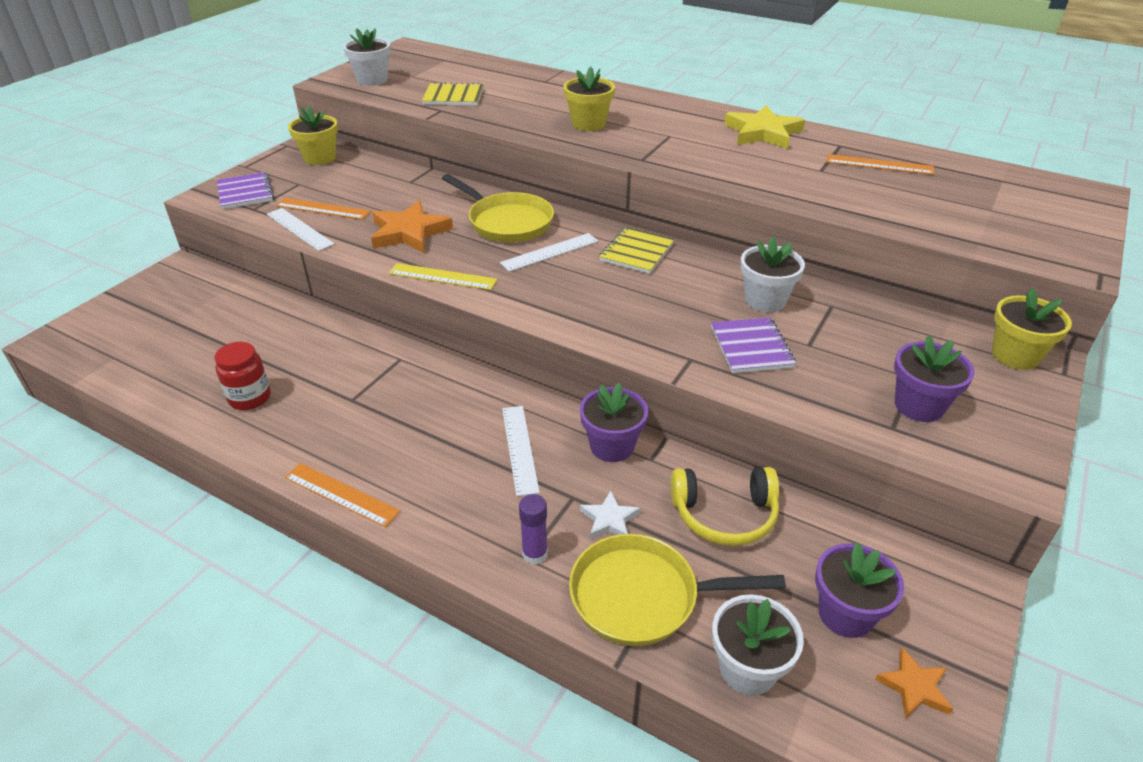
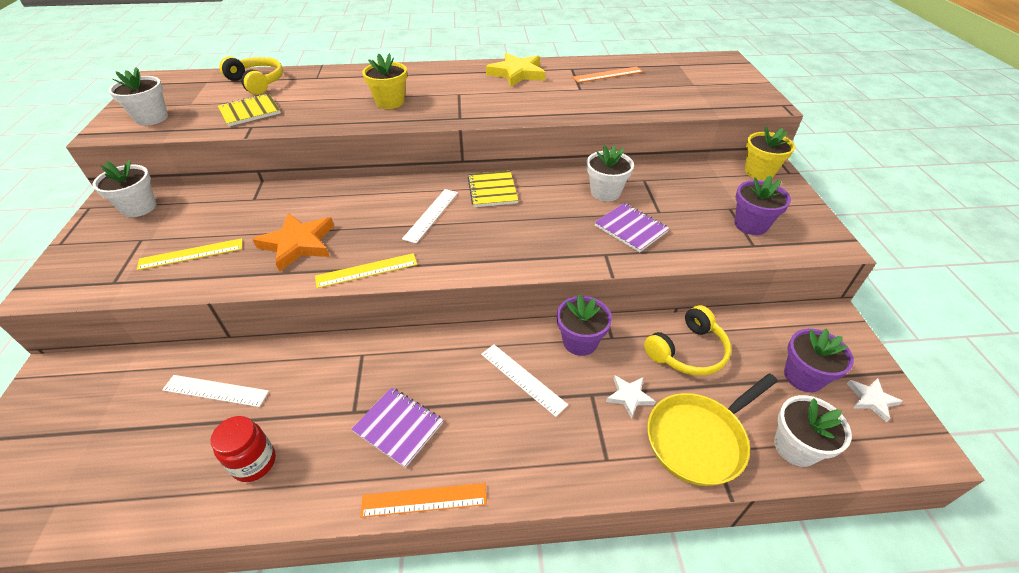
camera: 35 degrees left, 5 degrees up
(245, 192) = (87, 269): purple notebook -> purple notebook (398, 427)
(299, 229) = (186, 282): white ruler -> white ruler (215, 391)
(320, 158) = (139, 207): yellow flower pot -> white flower pot
(323, 209) = (191, 254): orange ruler -> yellow ruler
(486, 72) = (257, 82): none -> yellow headphones
(507, 222) = (373, 203): yellow pan -> none
(535, 554) = (609, 453): purple glue stick -> none
(914, 687) = (871, 400): orange star -> white star

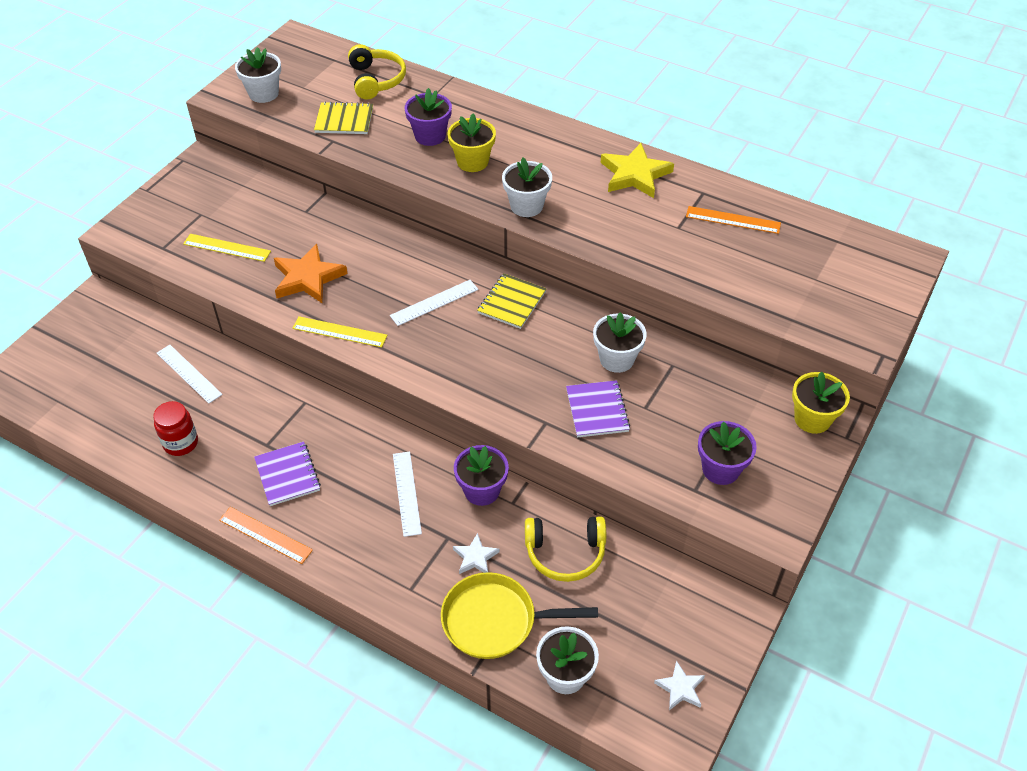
camera: 35 degrees right, 5 degrees up
(139, 207) = (217, 178): white flower pot -> white flower pot (526, 206)
(803, 376) = (643, 634): purple flower pot -> purple flower pot (430, 136)

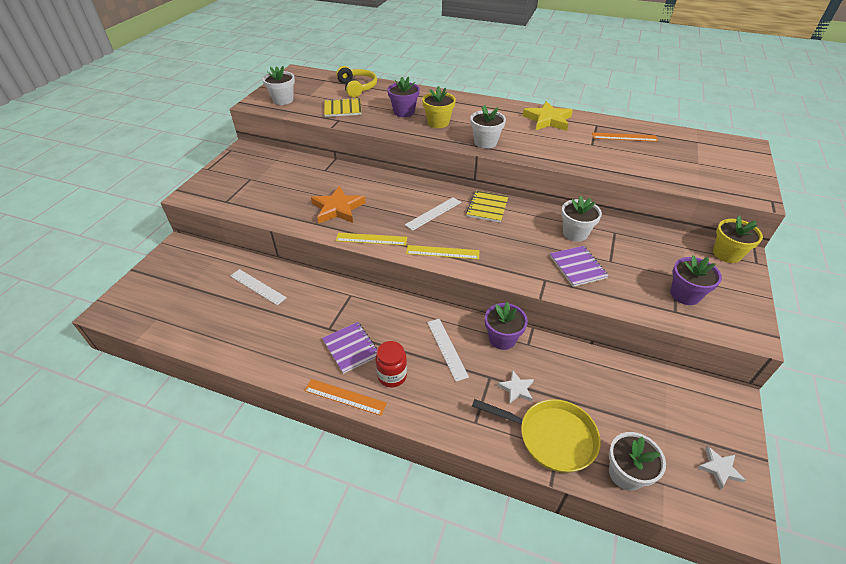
camera: 10 degrees left, 5 degrees down
(181, 443) = (261, 336): red jar -> red jar (392, 376)
(227, 248) = (273, 196): yellow ruler -> yellow ruler (442, 252)
(495, 620) = (551, 437): yellow pan -> yellow pan turned 150 degrees counterclockwise
(565, 553) = (582, 375): yellow headphones -> none

